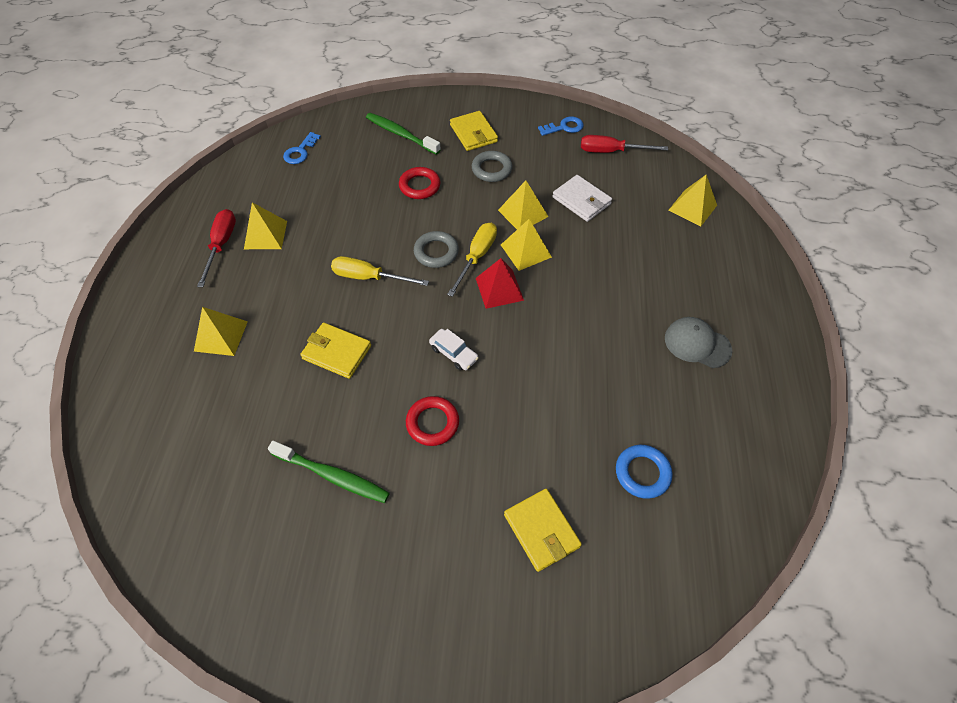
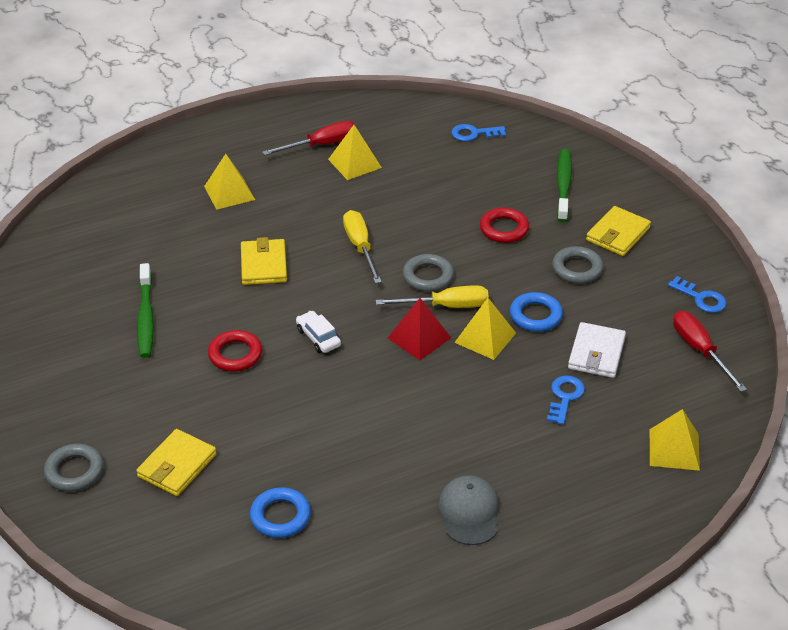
camera: 60 degrees right, 15 degrees down
(453, 353) = (318, 337): white car -> white car turned 135 degrees clockwise
(499, 629) = (74, 471): none -> grey ring
(523, 213) = (535, 316): yellow pyramid -> blue ring
(613, 237) = (564, 397): none -> blue key

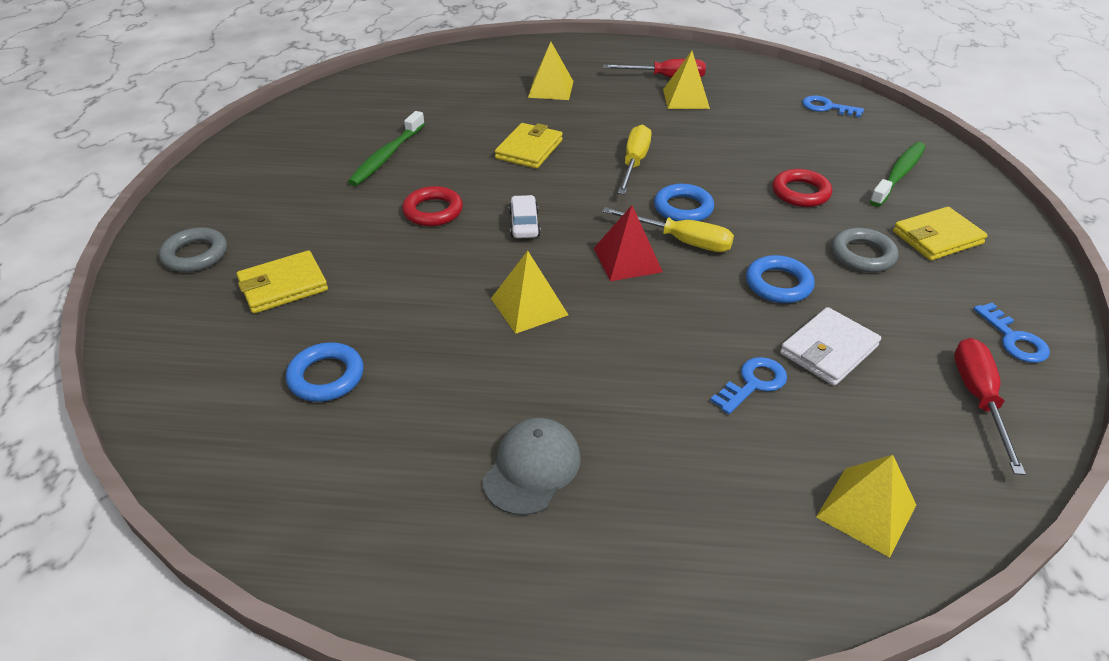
camera: 30 degrees right, 0 degrees up
(428, 276) = (683, 208): grey ring -> blue ring
(485, 337) = (702, 285): yellow pyramid -> yellow pyramid (529, 306)

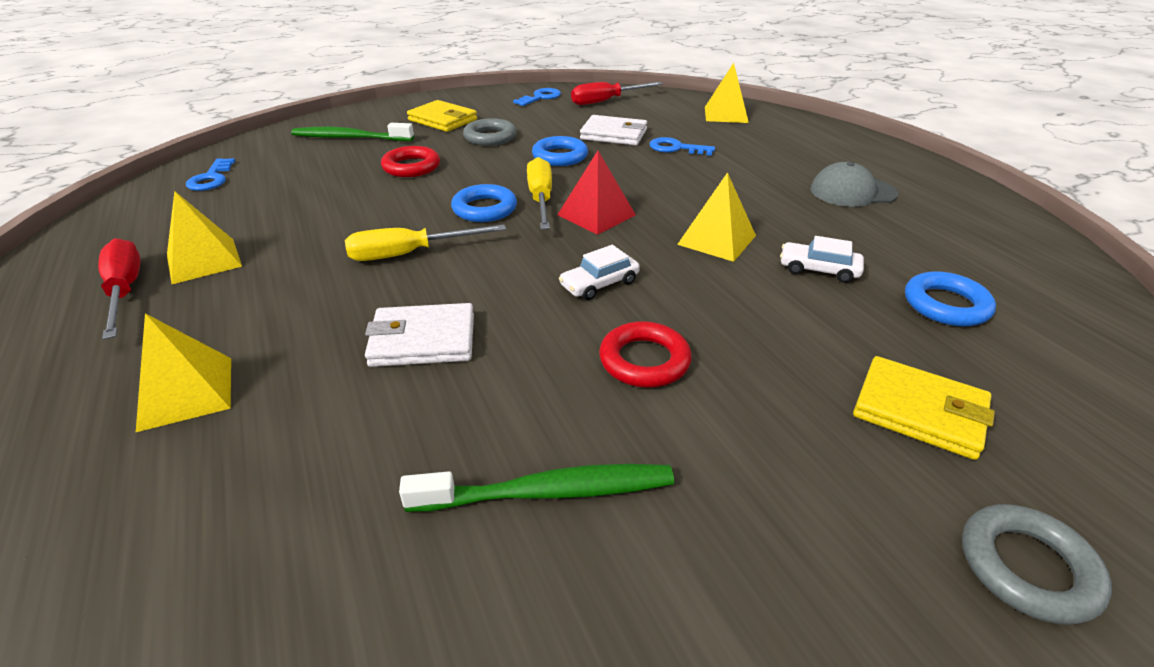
camera: 120 degrees left, 5 degrees down
(435, 338) = (818, 269): none -> white car
(529, 149) = (423, 340): yellow wallet -> white wallet

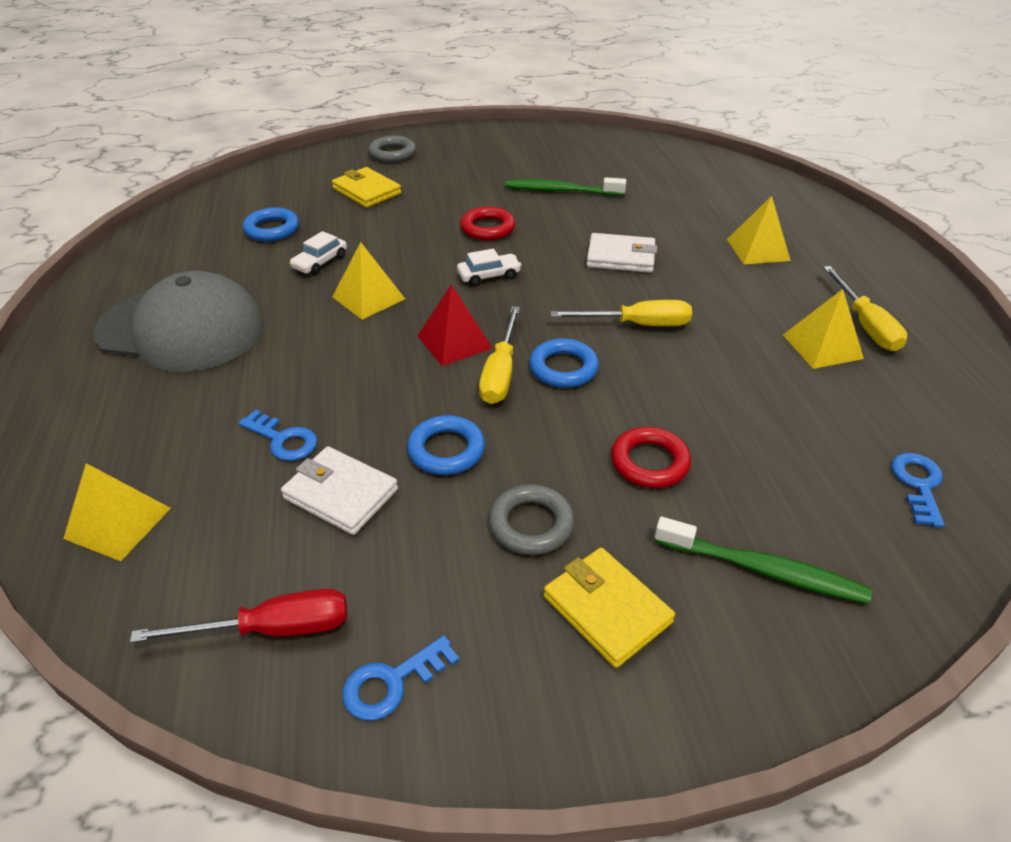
camera: 165 degrees left, 5 degrees up
(125, 291) = (865, 325): red screwdriver -> yellow screwdriver
(818, 269) = (320, 262): white car -> white car turned 90 degrees clockwise
(852, 192) = (181, 329): grey cap -> grey cap, size x1.90

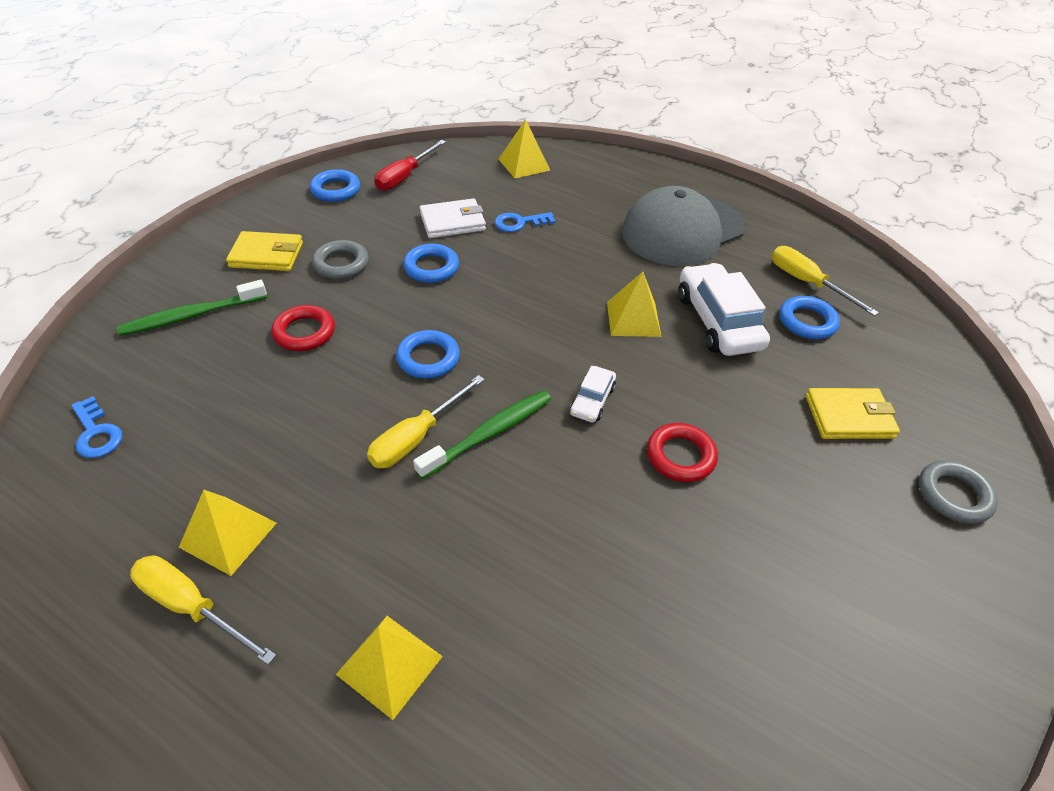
camera: 130 degrees right, 5 degrees up
(320, 262) = (718, 321): white car -> white car, size x1.97
(392, 682) = (336, 190): blue key -> blue ring
(454, 341) = (525, 328): red pyramid -> none
(500, 373) = (465, 327): yellow screwdriver -> yellow screwdriver (807, 283)
(561, 191) = (714, 588): green toothbrush -> green toothbrush (489, 433)
(620, 257) = (519, 517): white wallet -> none

